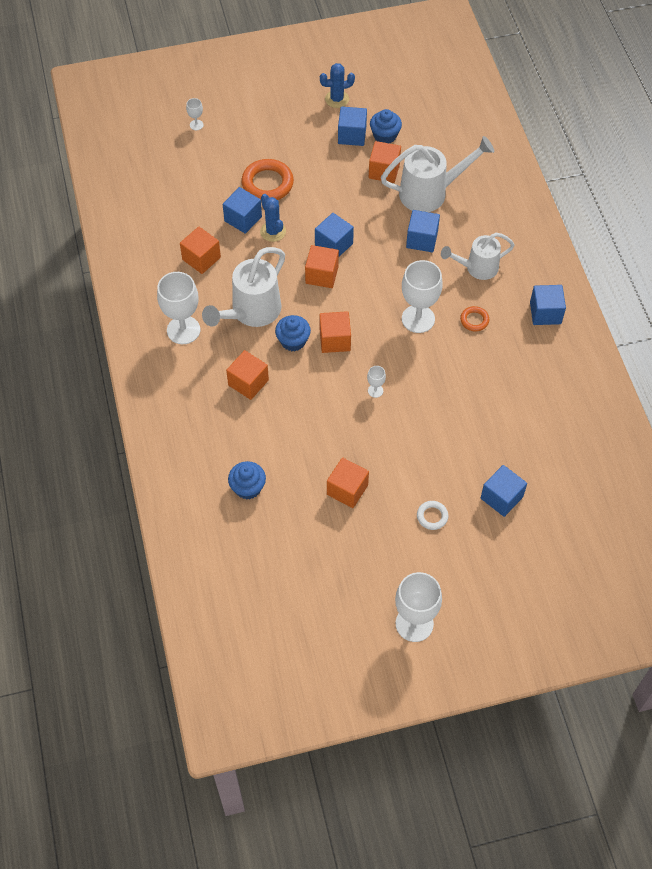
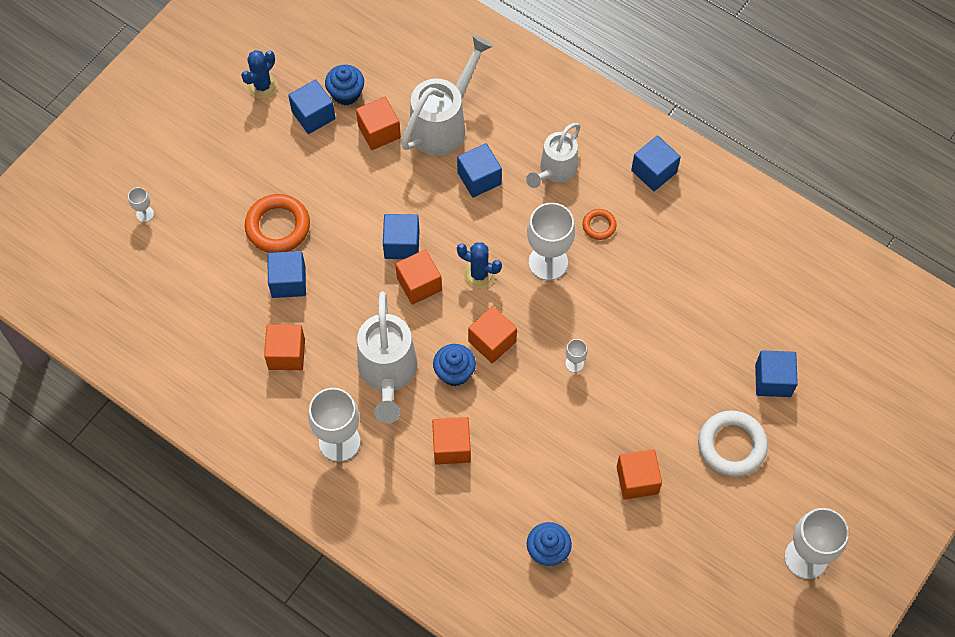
camera: 40 degrees left, 5 degrees up
(273, 231) = (330, 273): blue cactus -> blue cactus (479, 274)
(432, 516) = (731, 445): white ring -> white ring, size x1.91

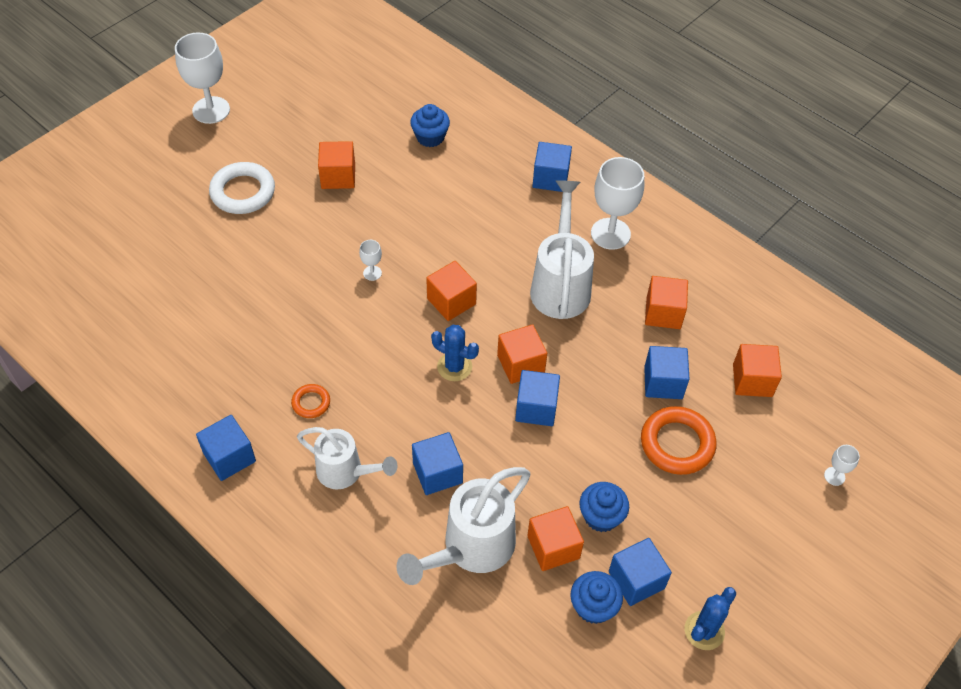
camera: 175 degrees left, 10 degrees down
(451, 447) = (504, 219): orange cube -> orange cube (752, 380)
(454, 372) = (493, 278): blue cupcake -> blue cupcake (601, 516)
(548, 262) = (377, 371): white goblet -> none
(555, 170) = (345, 472): white watering can -> white watering can turned 75 degrees clockwise
(773, 380) = (182, 238): blue cube -> blue cube (550, 178)

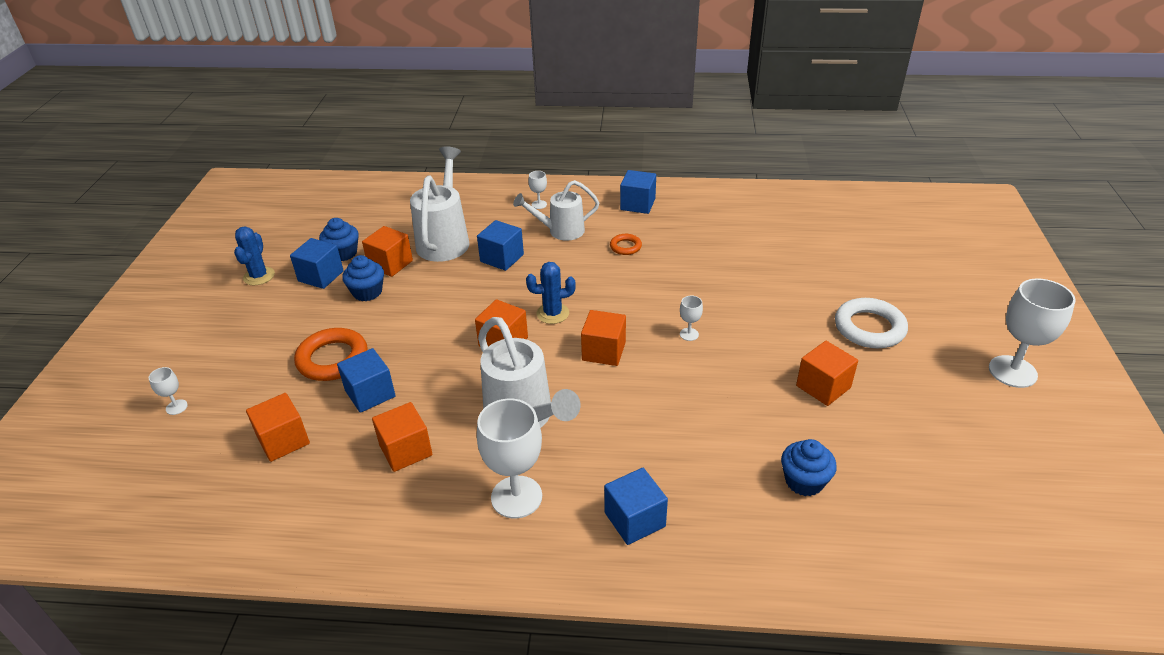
camera: 145 degrees right, 15 degrees down
(324, 537) = (539, 204): none -> white goblet
(536, 408) = (465, 323): blue cube -> none

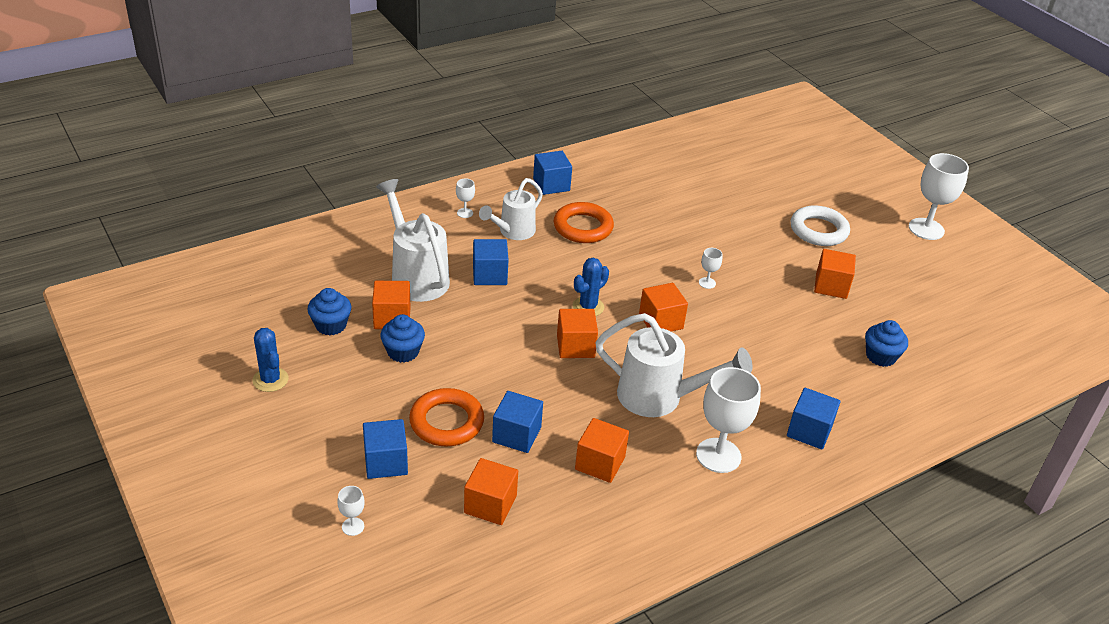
camera: 40 degrees left, 0 degrees up
(321, 276) = (336, 355): blue cube -> blue cube (386, 462)
(625, 247) = (583, 227): orange ring -> orange ring, size x1.91

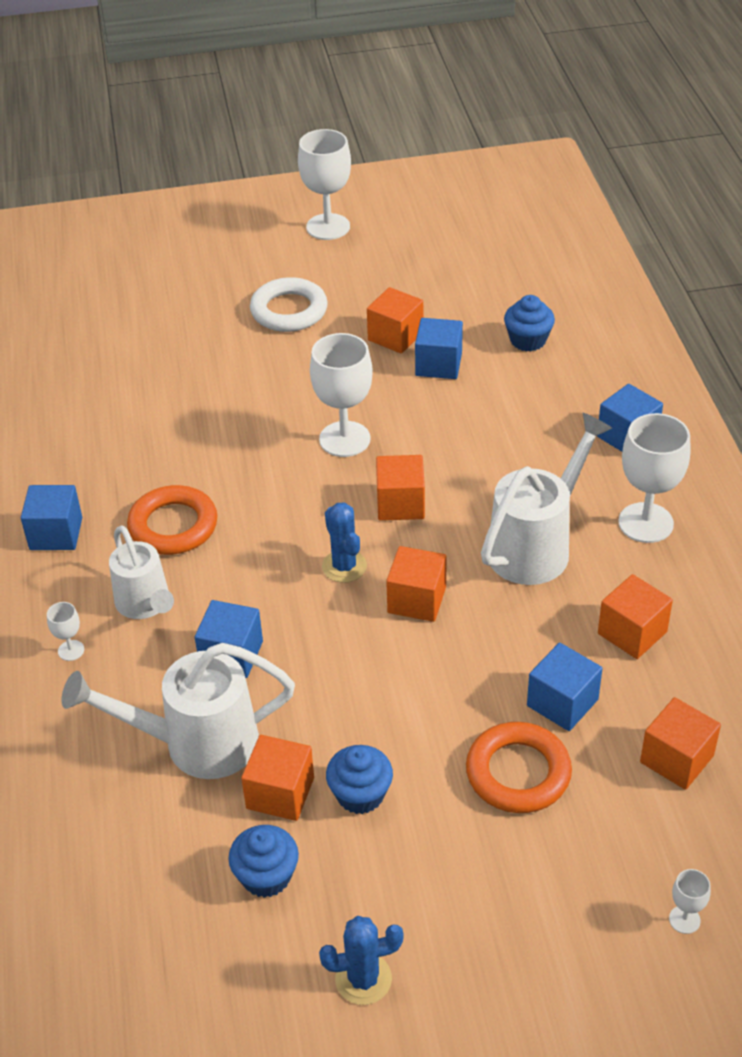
camera: 65 degrees left, 5 degrees up
(386, 462) = (575, 859): blue cube -> blue cube (438, 364)
(707, 283) = (344, 439): white goblet -> white goblet, size x2.22

